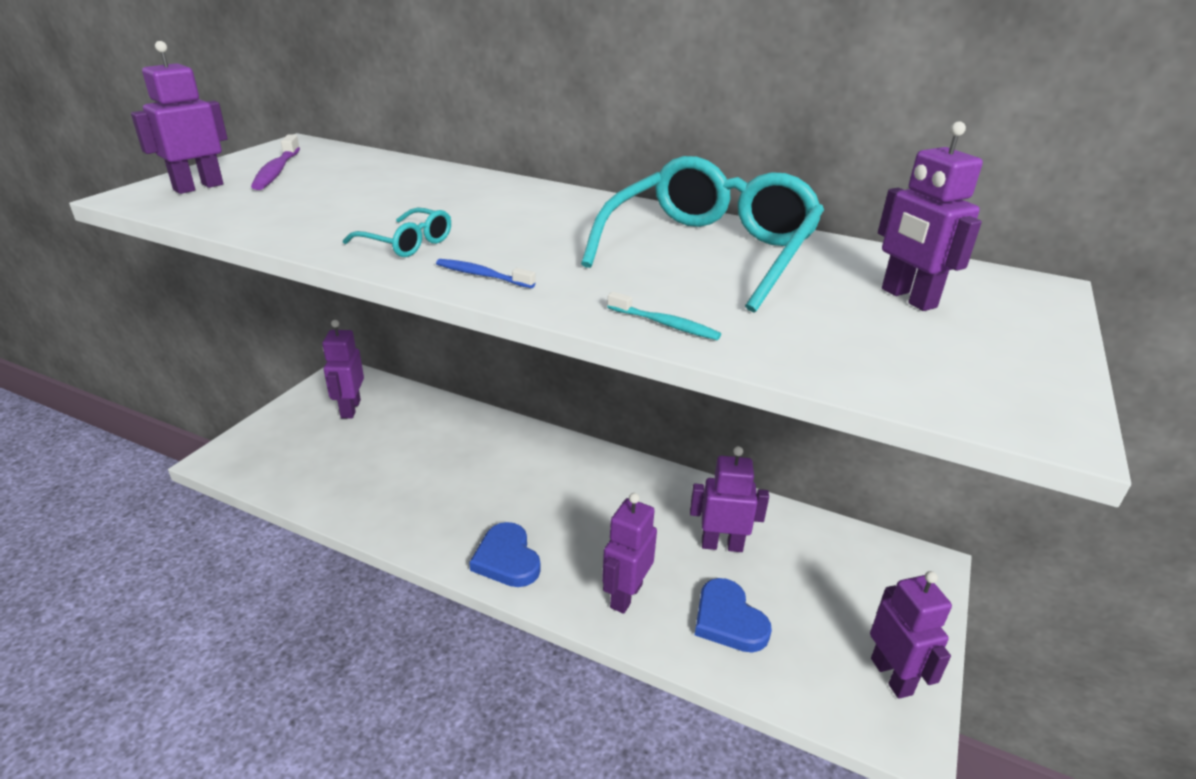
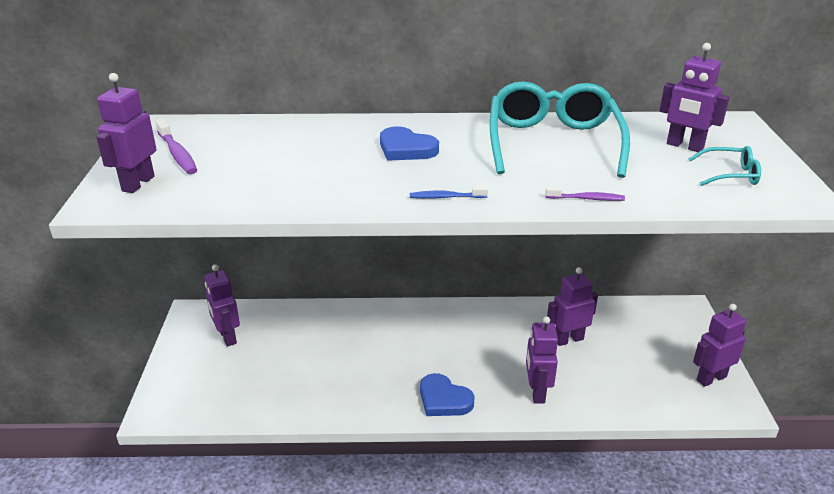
camera: 25 degrees left, 0 degrees up
(406, 243) = (365, 188): turquoise glasses -> turquoise glasses (729, 175)
(665, 324) = (587, 199): turquoise toothbrush -> purple toothbrush
(728, 620) = (606, 382): blue heart -> blue heart (406, 149)
(891, 676) = (711, 378): purple robot -> purple robot turned 75 degrees counterclockwise

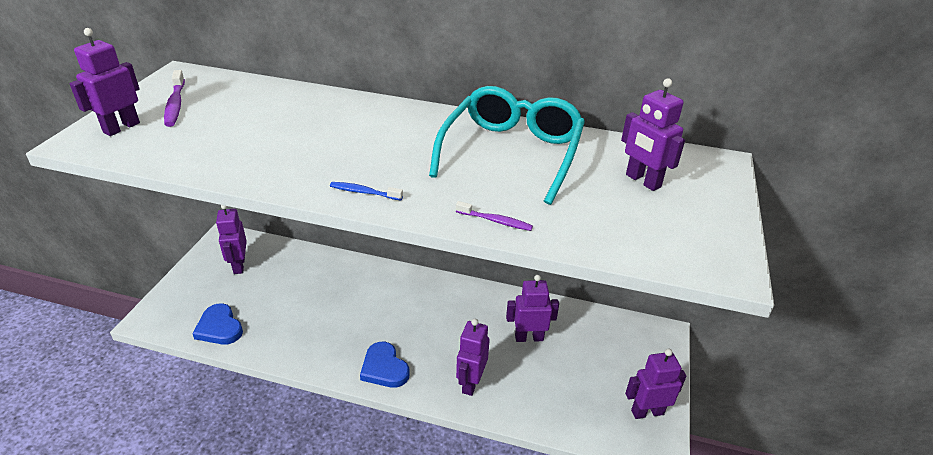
camera: 15 degrees right, 5 degrees up
(406, 149) = (369, 134): blue heart -> blue heart (219, 327)
(729, 175) = (665, 223): turquoise glasses -> none

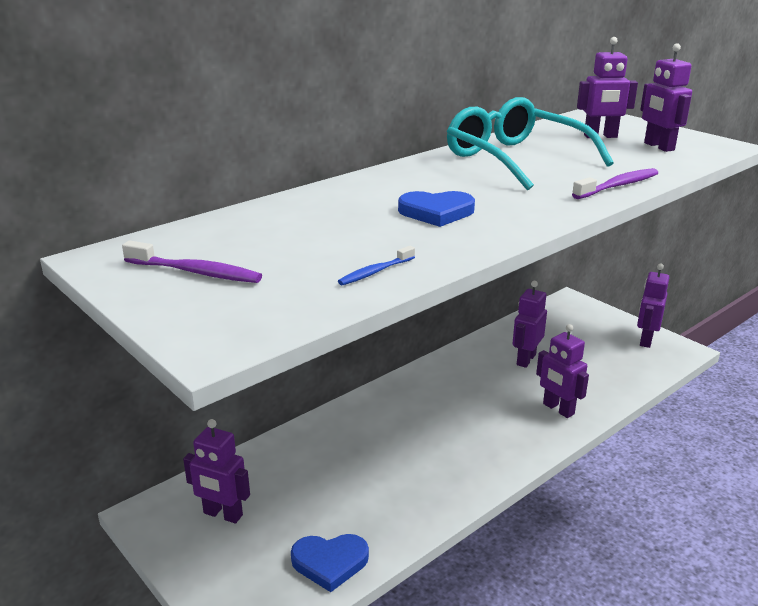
camera: 55 degrees left, 10 degrees down
(121, 128) = (214, 312): purple robot -> purple robot (658, 146)
(364, 192) = (526, 218): blue toothbrush -> blue toothbrush (375, 272)
(384, 368) = (501, 453): blue heart -> blue heart (436, 212)
(495, 221) = (618, 186): purple toothbrush -> purple toothbrush, size x1.57

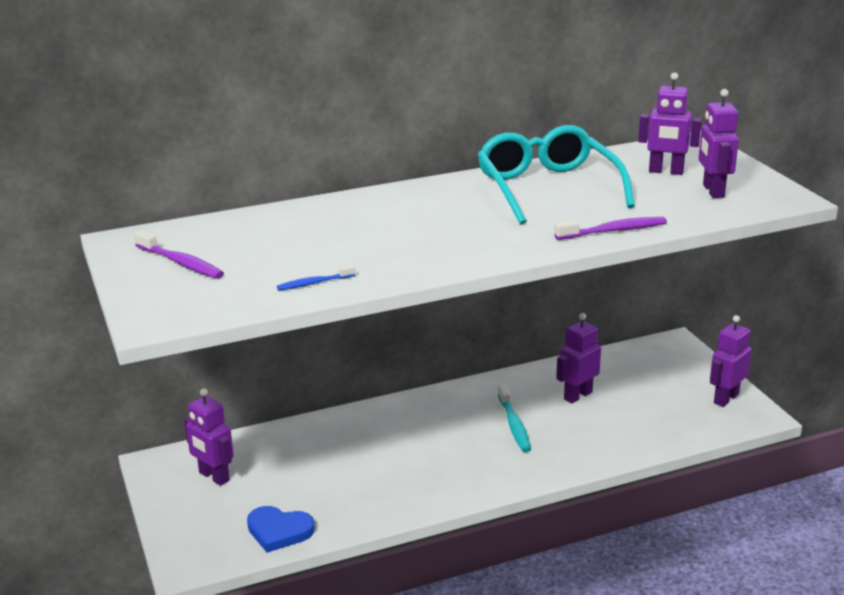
camera: 20 degrees right, 0 degrees up
(436, 212) = (416, 236): blue heart -> none
(490, 397) = (514, 425): none -> turquoise toothbrush
(558, 409) = (574, 449): purple robot -> none

